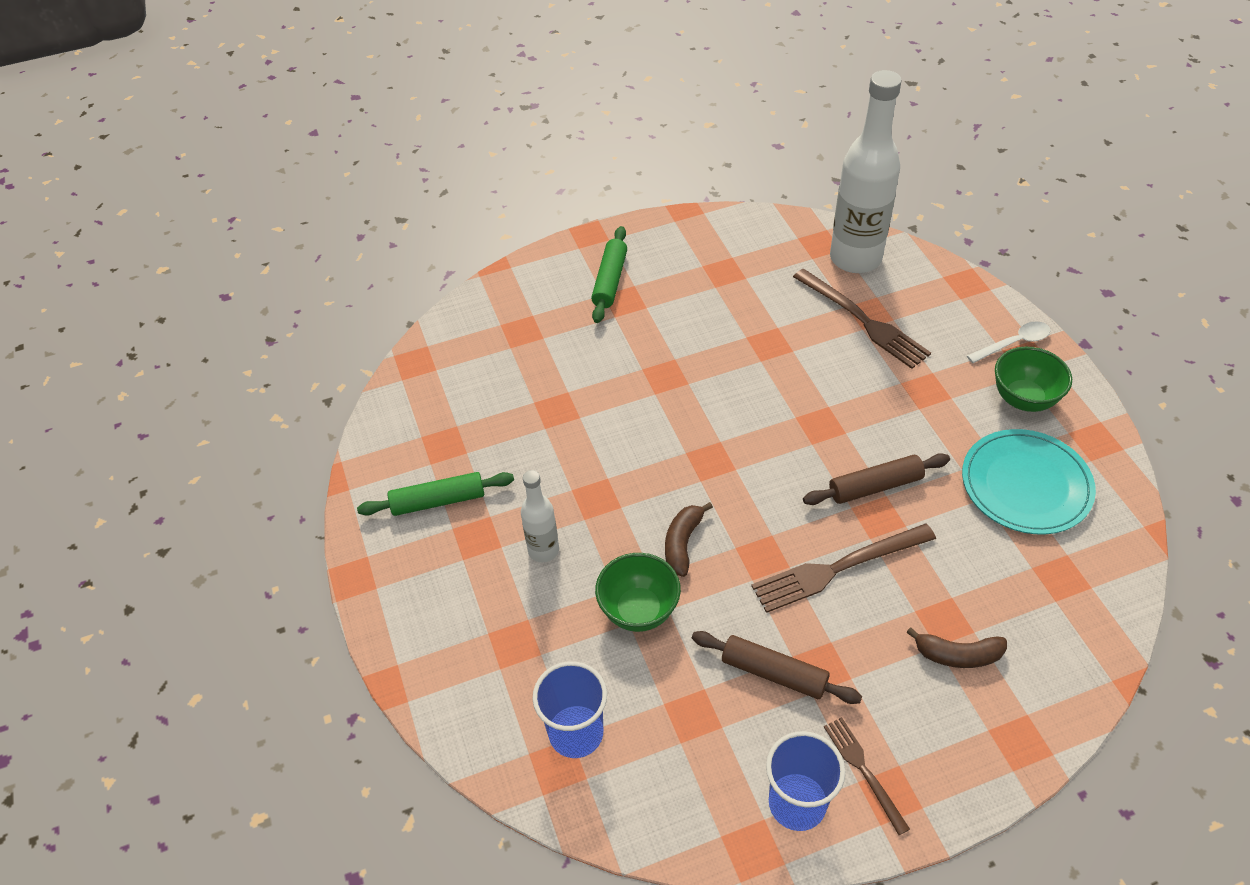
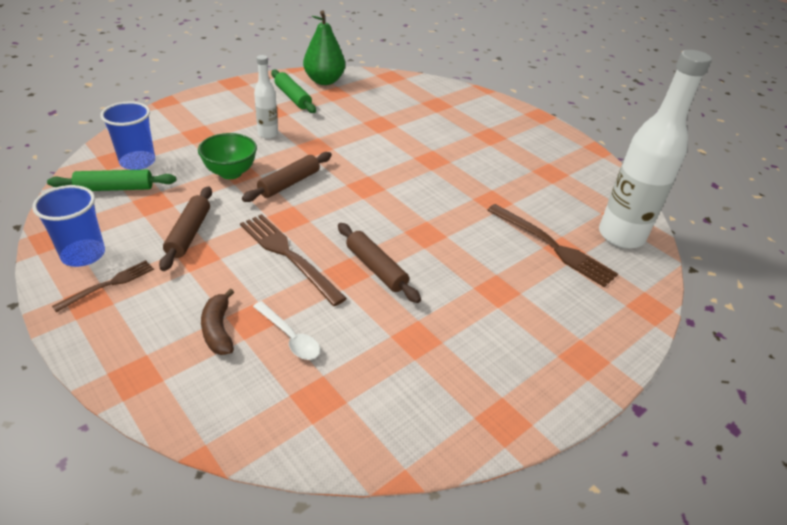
camera: 65 degrees right, 10 degrees down
(397, 450) = (324, 81): none -> green pear
(610, 281) = (503, 128): green rolling pin -> green rolling pin (115, 188)
(683, 543) = (289, 183): brown banana -> brown rolling pin
(862, 320) = (552, 246): brown fork -> brown fork turned 75 degrees counterclockwise
(1014, 343) = (595, 347): white spoon -> white spoon (290, 337)
(1023, 399) = (526, 358): green bowl -> none
(1026, 485) = (419, 365): turquoise plate -> none

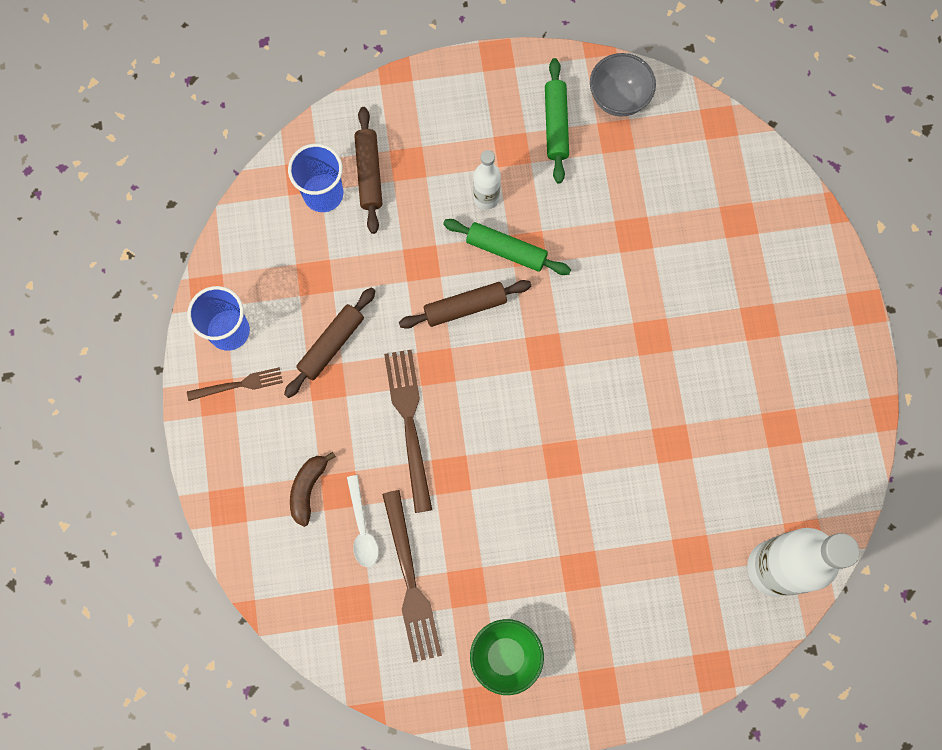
camera: 35 degrees right, 35 degrees up
(115, 188) = (286, 234): green rolling pin -> green rolling pin (506, 250)
(230, 173) = (411, 259): green bowl -> green bowl (505, 656)
(324, 81) = (618, 98): green pear -> grey bowl
(376, 268) = (482, 483): brown rolling pin -> brown rolling pin (369, 173)
(552, 246) = (683, 543): brown fork -> brown fork (410, 581)

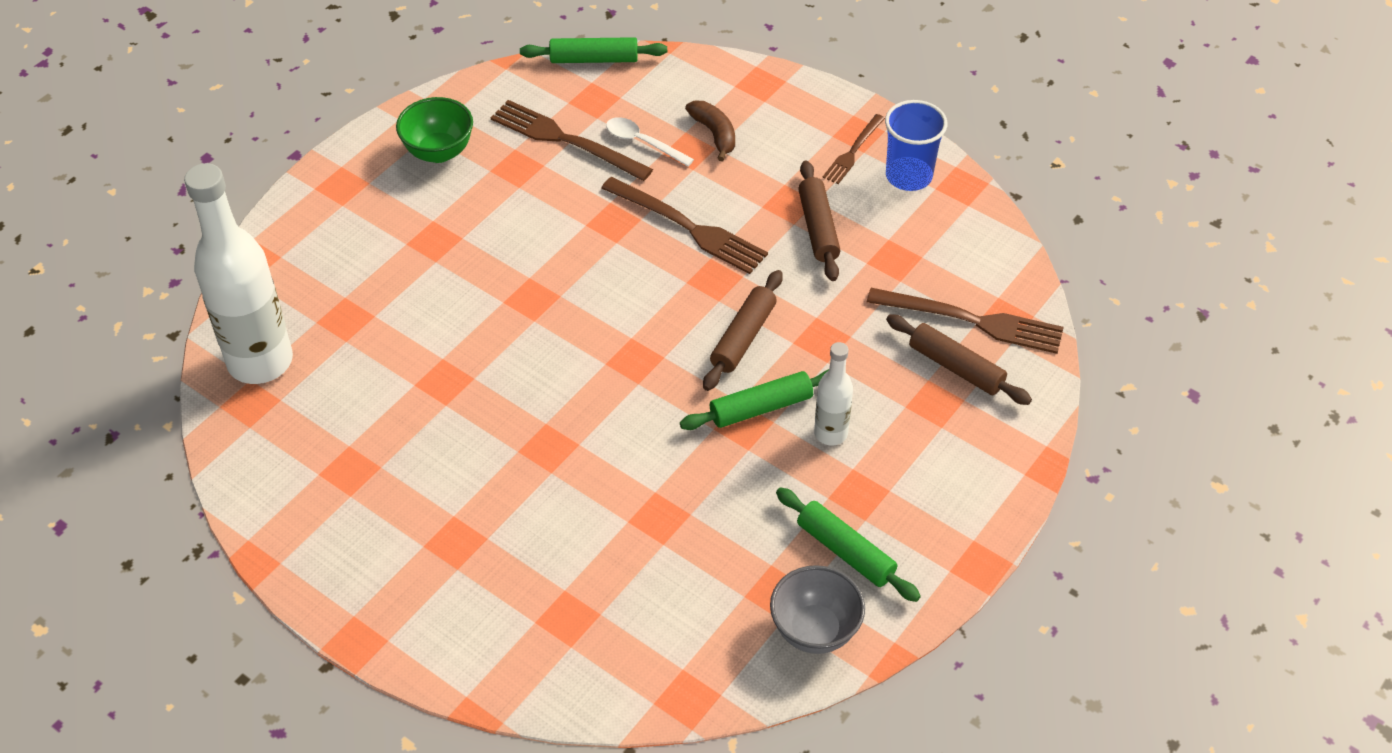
camera: 135 degrees right, 25 degrees down
(312, 647) = (594, 59): none -> green rolling pin
(323, 194) = (971, 321): blue cup -> brown fork

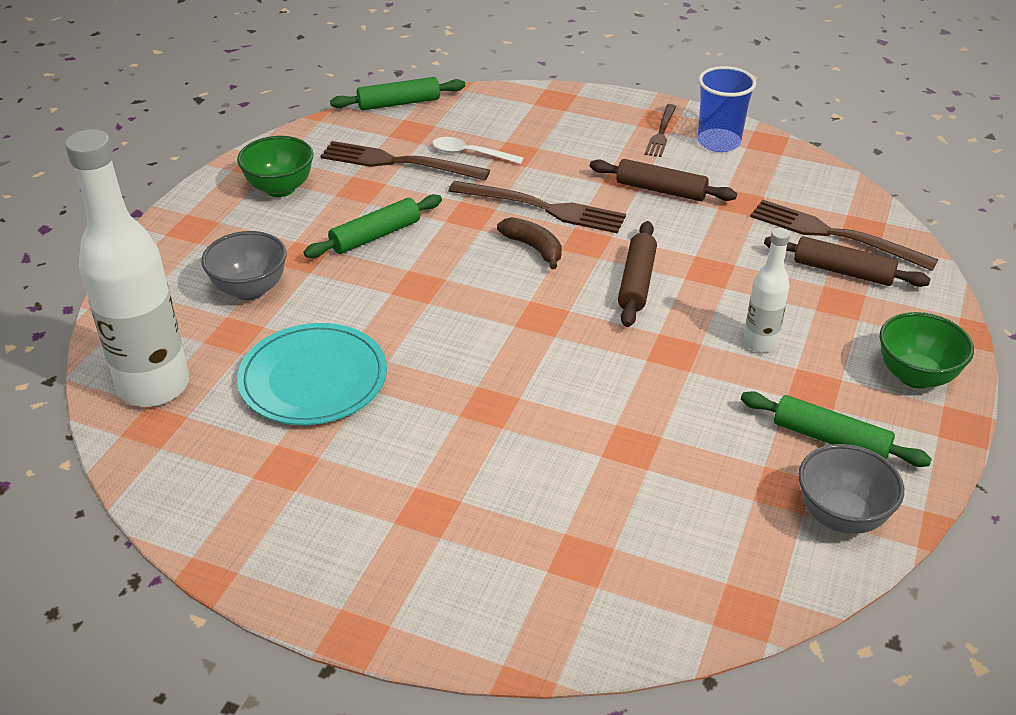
camera: 15 degrees left, 10 degrees down
(374, 271) = (250, 290): none -> grey bowl
(401, 383) = (313, 378): none -> turquoise plate
(714, 134) = (532, 138): brown banana -> brown banana (533, 248)
(761, 408) = (683, 334): green rolling pin -> green rolling pin (375, 236)
(818, 228) = (661, 190): brown rolling pin -> brown rolling pin turned 45 degrees counterclockwise
(963, 502) = (915, 376): none -> green bowl
(971, 321) = (835, 235): brown fork -> brown fork turned 150 degrees counterclockwise

